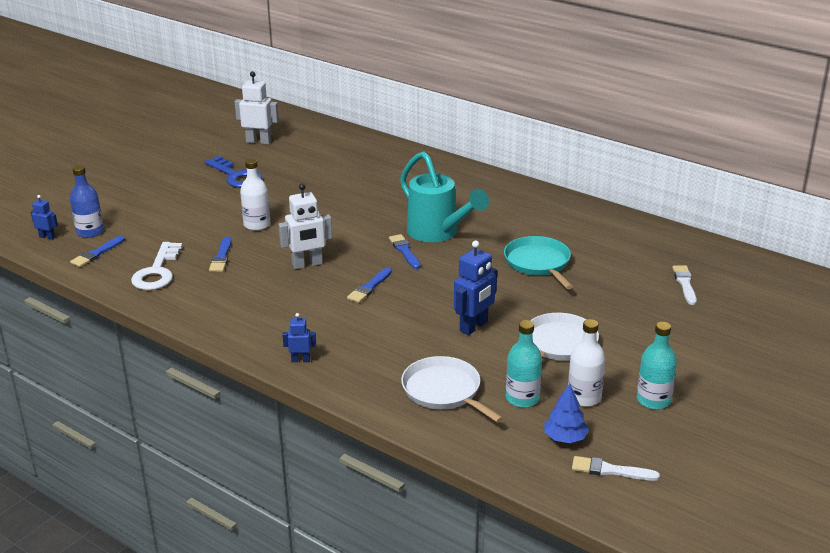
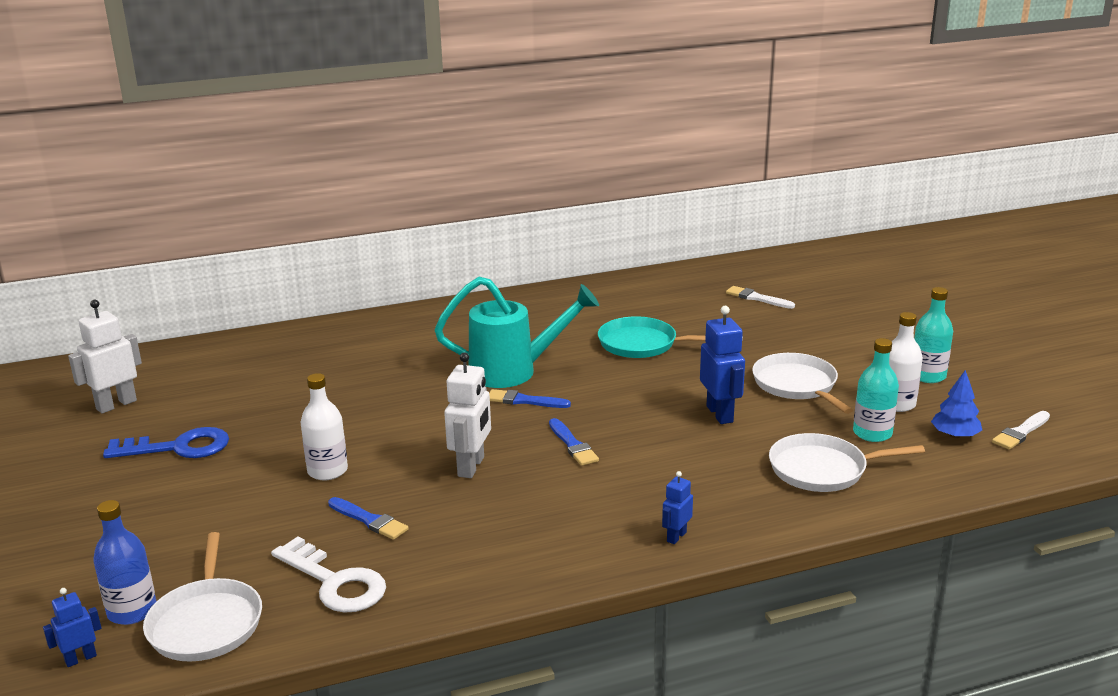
camera: 55 degrees left, 5 degrees down
(96, 253) = (206, 622): blue brush -> white pan

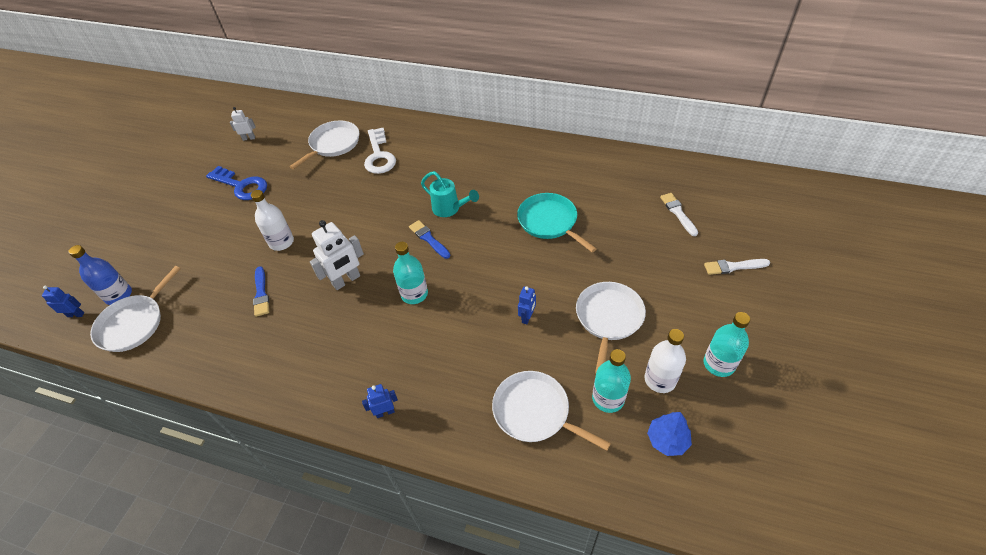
camera: 40 degrees right, 25 degrees up
(116, 405) = (249, 138): white robot -> white robot, size x0.55
(267, 370) = (333, 144): none -> white pan
(335, 582) = (203, 331): white key -> white key (379, 155)
(514, 371) = (450, 209): turquoise watering can -> turquoise watering can, size x0.60
(573, 445) = (414, 294): blue brush -> turquoise bottle
(720, 414) = (527, 317): blue robot -> blue robot, size x0.55
(1021, 432) = (725, 471): white brush -> white brush (733, 267)

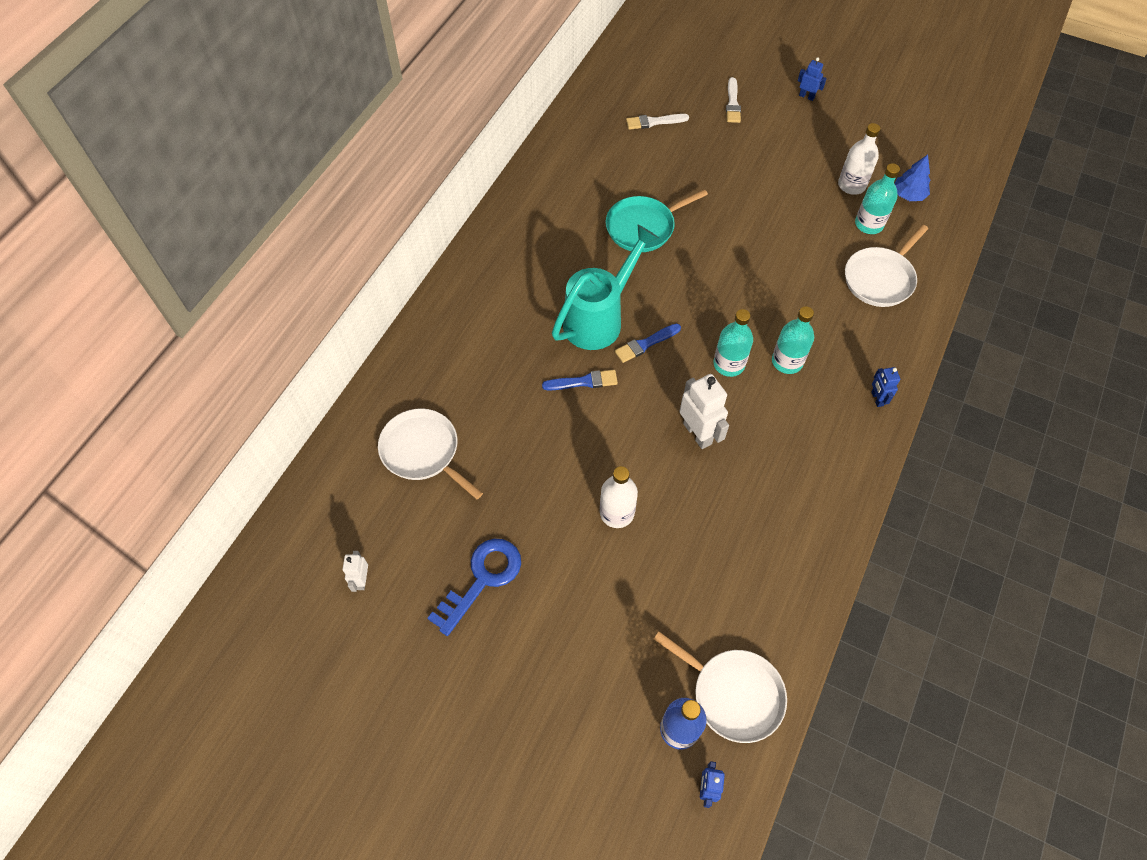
camera: 85 degrees left, 10 degrees up
(261, 294) = (704, 531): blue brush -> blue brush (583, 382)
(379, 155) = (470, 391): white key -> none
(450, 209) = (600, 318): turquoise watering can -> turquoise watering can, size x1.67
(527, 317) = (773, 267): blue robot -> blue robot (806, 96)
(608, 318) = (781, 205): white pan -> none
(719, 364) = (838, 143): turquoise bottle -> turquoise bottle (787, 361)

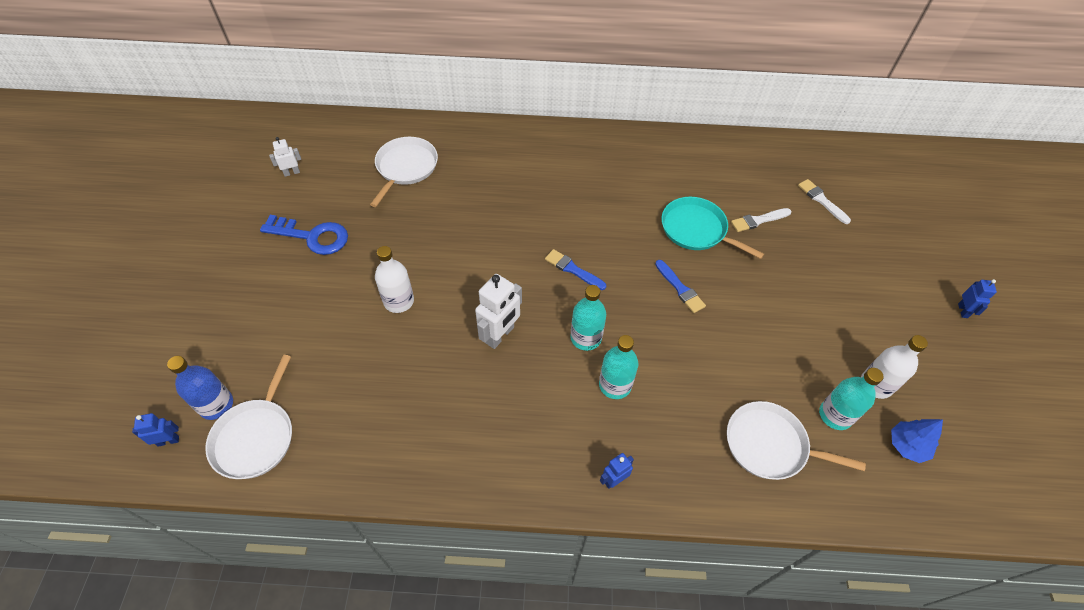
camera: 65 degrees right, 5 degrees down
(583, 382) = (513, 240): blue brush -> blue brush (680, 288)
(600, 318) = (581, 230): turquoise watering can -> none
(732, 103) = (897, 251): white brush -> white brush (758, 220)

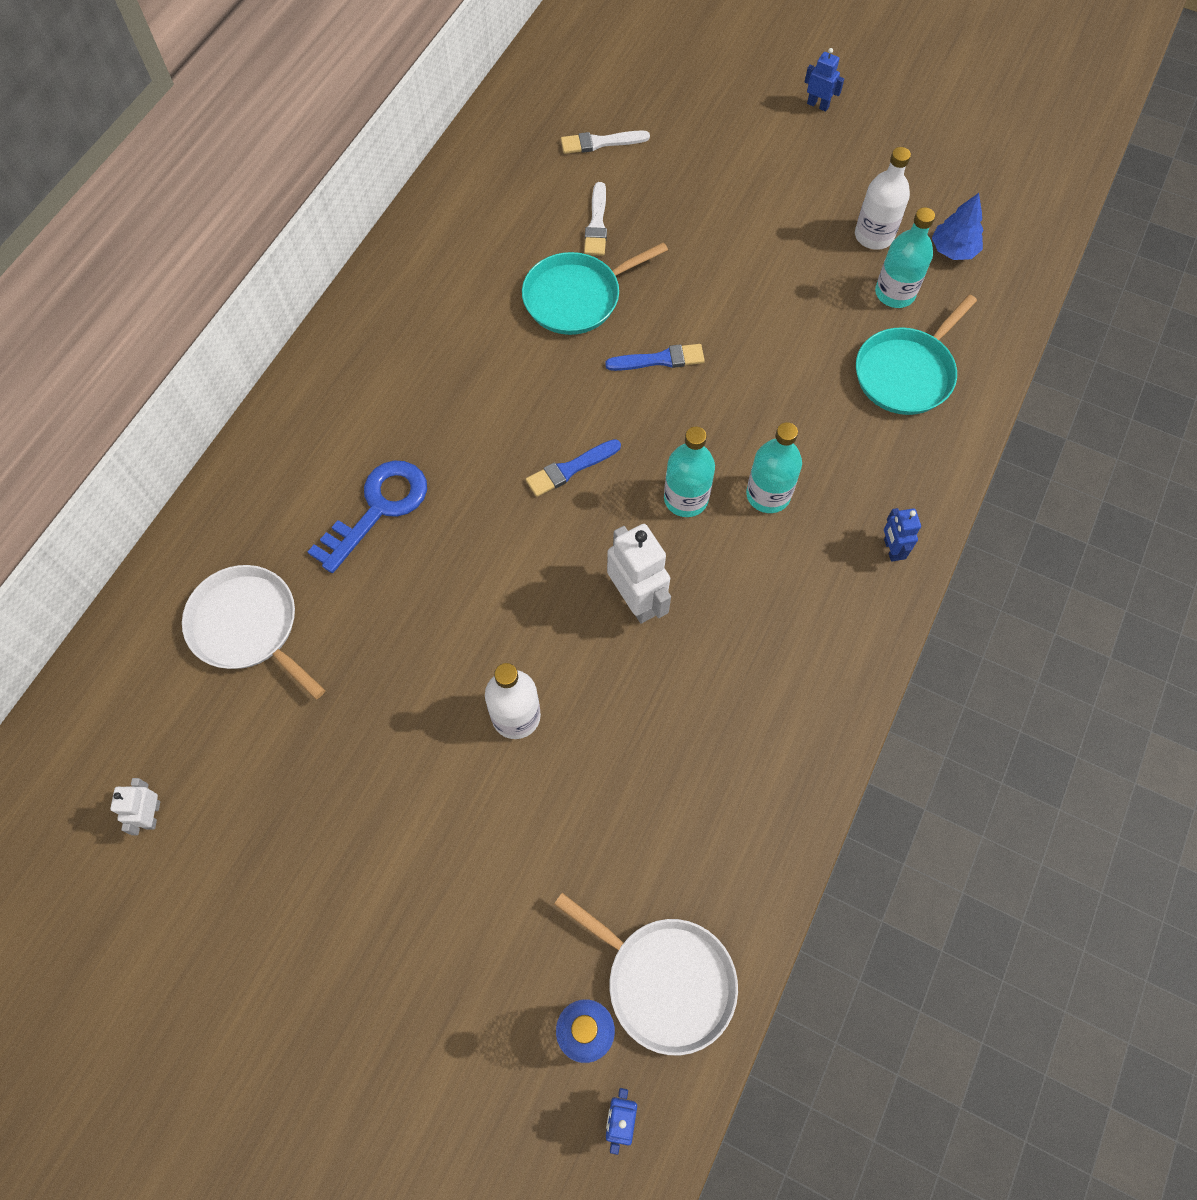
camera: 65 degrees left, 10 degrees up
(312, 236) = (321, 814): blue key -> blue key (378, 509)
(770, 445) = (906, 373): white pan -> turquoise pan

